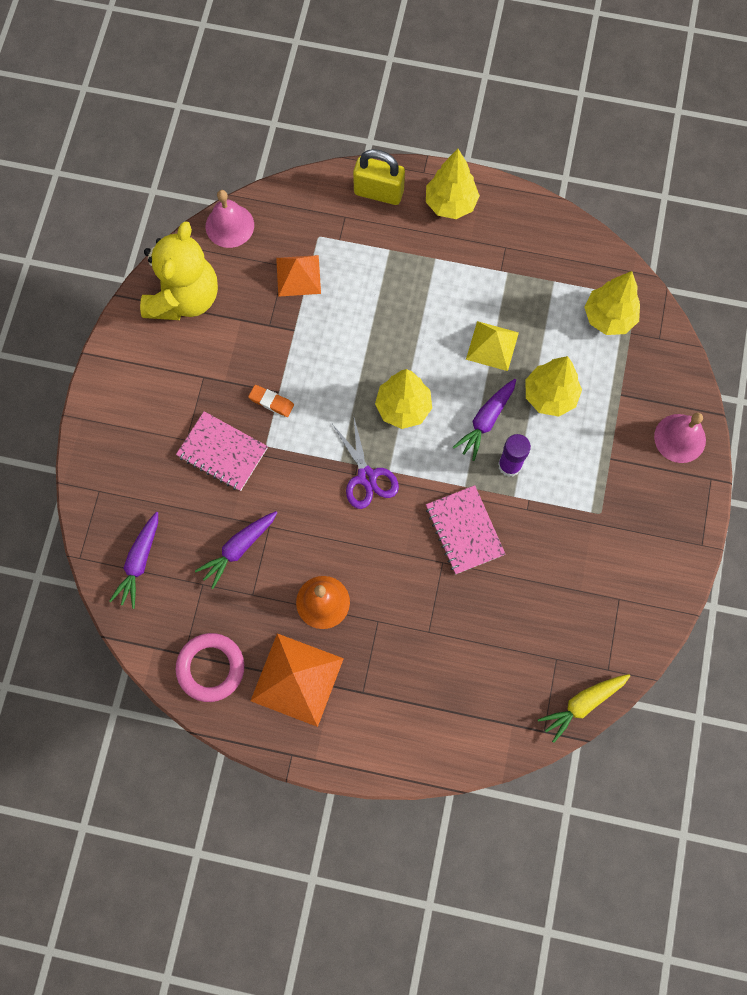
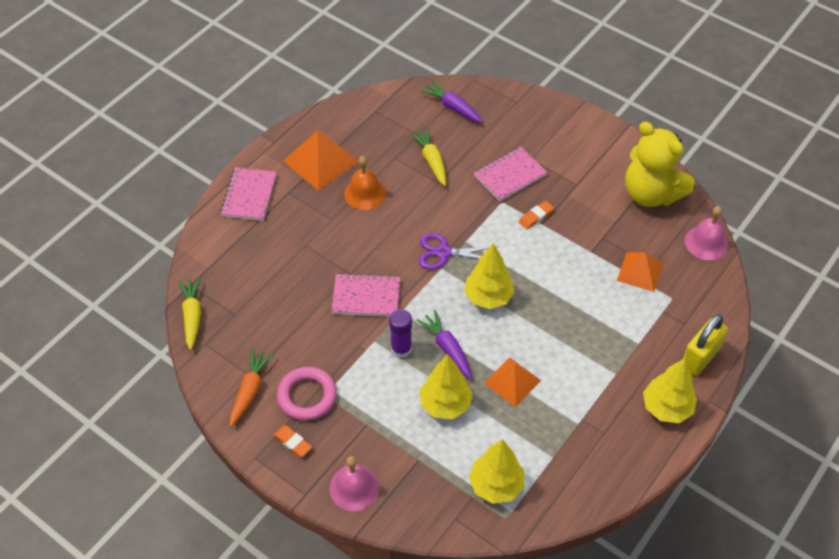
camera: 115 degrees right, 20 degrees down
(211, 668) = (358, 120): pink ring -> pink ring (307, 396)
(238, 549) = (431, 160): purple carrot -> yellow carrot
(389, 737) = (249, 195): none -> pink notebook
(492, 345) = (512, 381): yellow pyramid -> orange pyramid
(635, 590) = (250, 390): none -> orange carrot
(667, 517) = (293, 442): none -> orange eraser

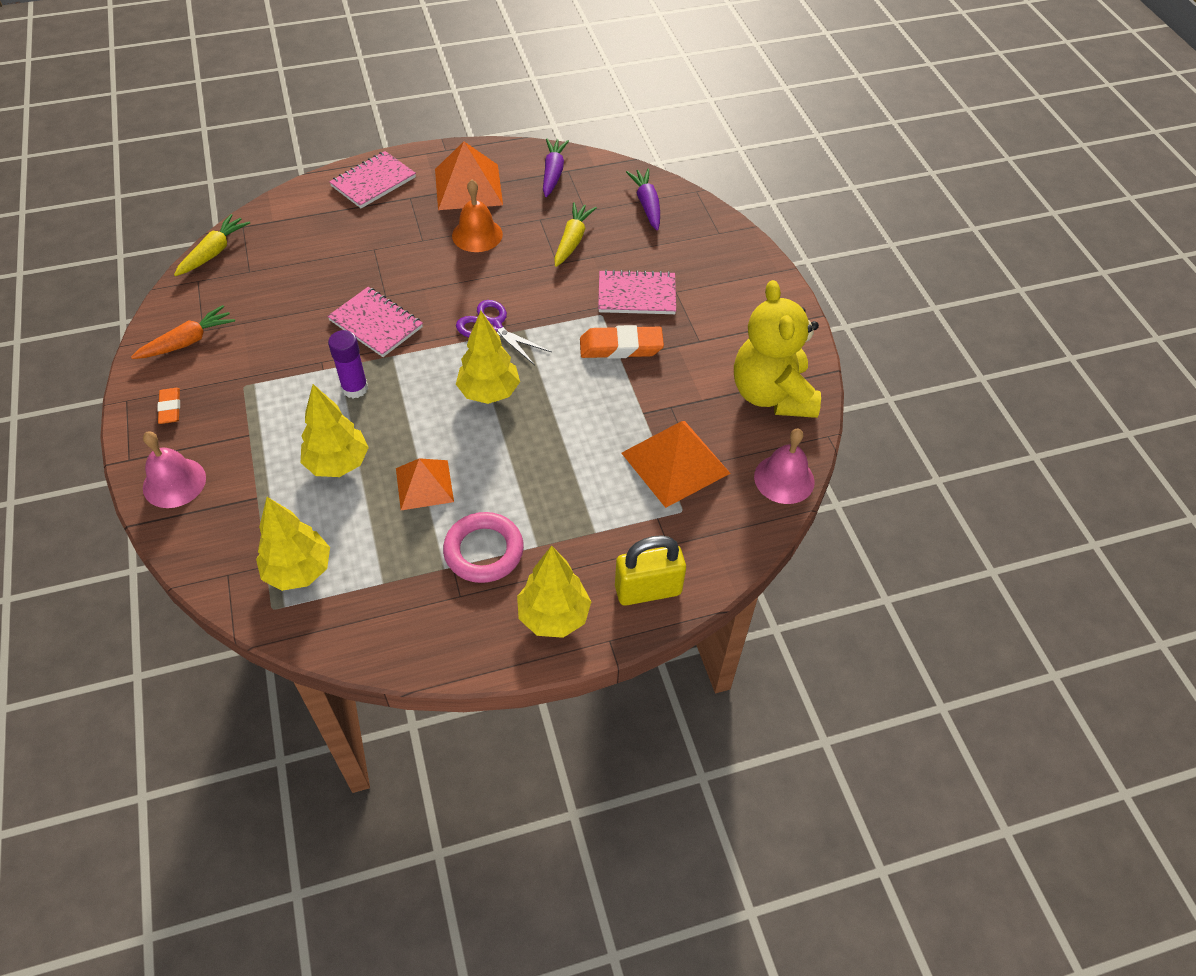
camera: 35 degrees right, 0 degrees up
(307, 396) = (227, 377): pink ring -> pink ring (484, 551)
(447, 348) = (397, 414): purple carrot -> purple carrot (553, 173)
(536, 217) = (621, 347): orange eraser -> orange eraser, size x1.73
(640, 271) = (675, 463): orange pyramid -> orange pyramid, size x1.53

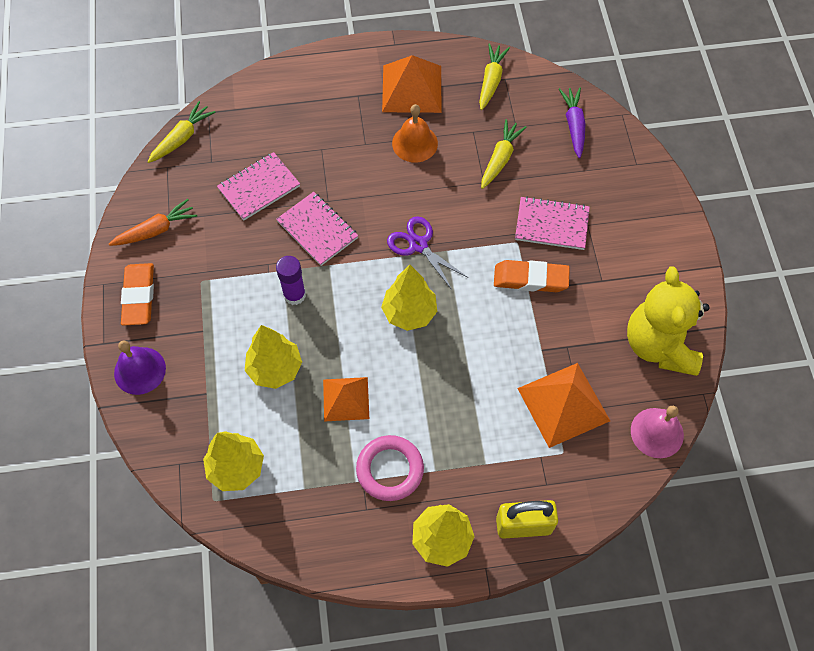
camera: 10 degrees right, 10 degrees up
(170, 408) = (139, 296): orange eraser -> orange eraser, size x1.73
(174, 482) = (140, 370): pink bell -> purple bell
(373, 182) = (326, 74): pink notebook -> pink notebook (259, 187)
(553, 173) = (491, 80): purple carrot -> yellow carrot

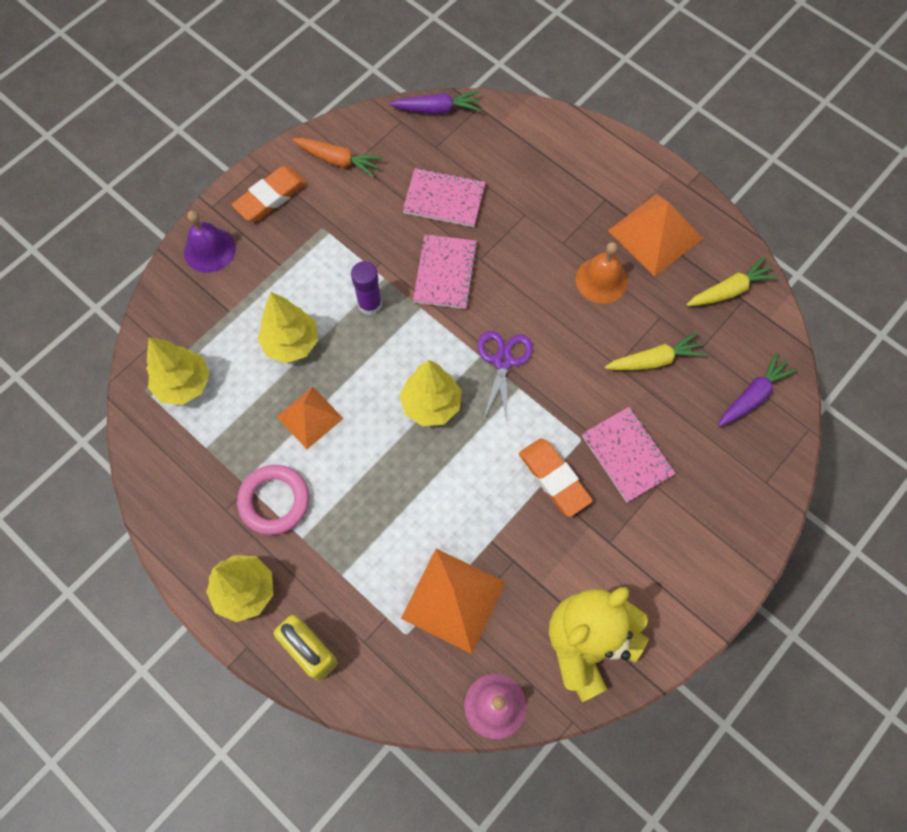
camera: 50 degrees right, 5 degrees up
(182, 138) = (437, 109): yellow carrot -> purple carrot

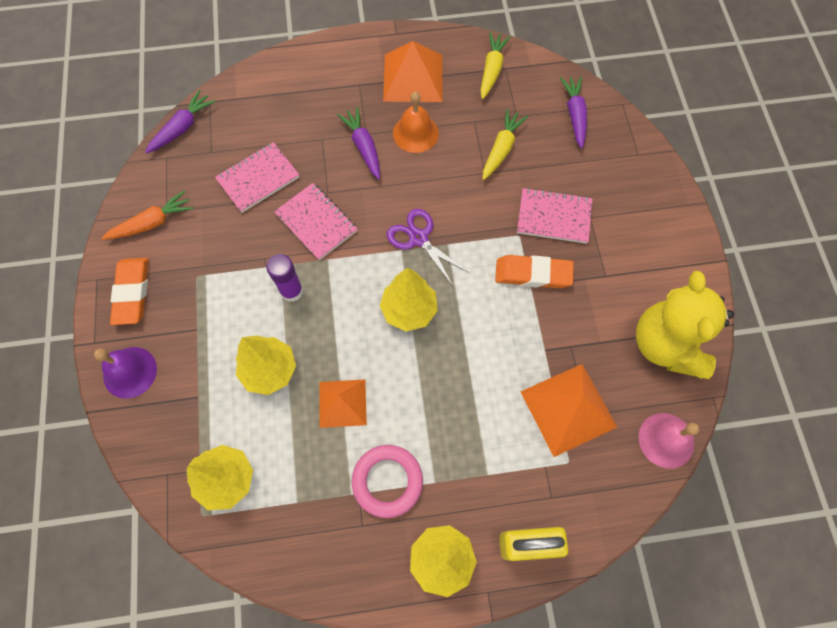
camera: 50 degrees left, 0 degrees up
(548, 251) = (363, 146): none -> purple carrot

